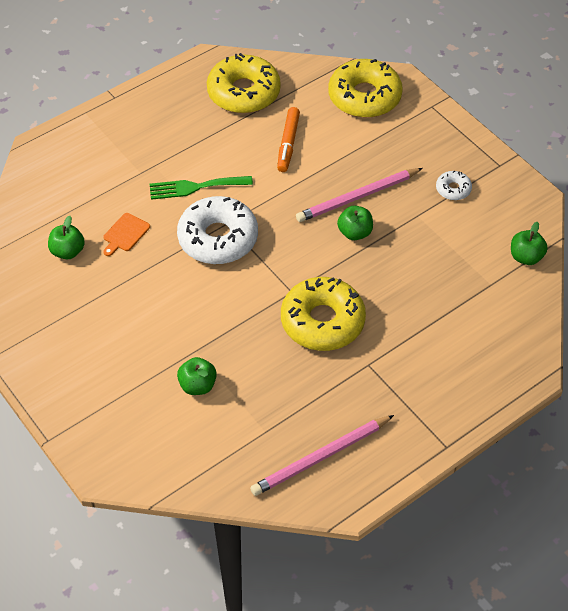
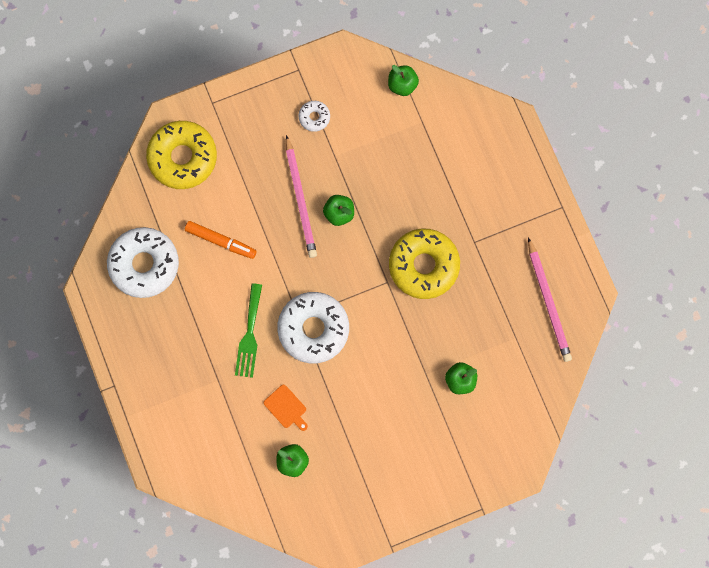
camera: 75 degrees left, 25 degrees up
(243, 92) = (144, 264): yellow donut -> white donut

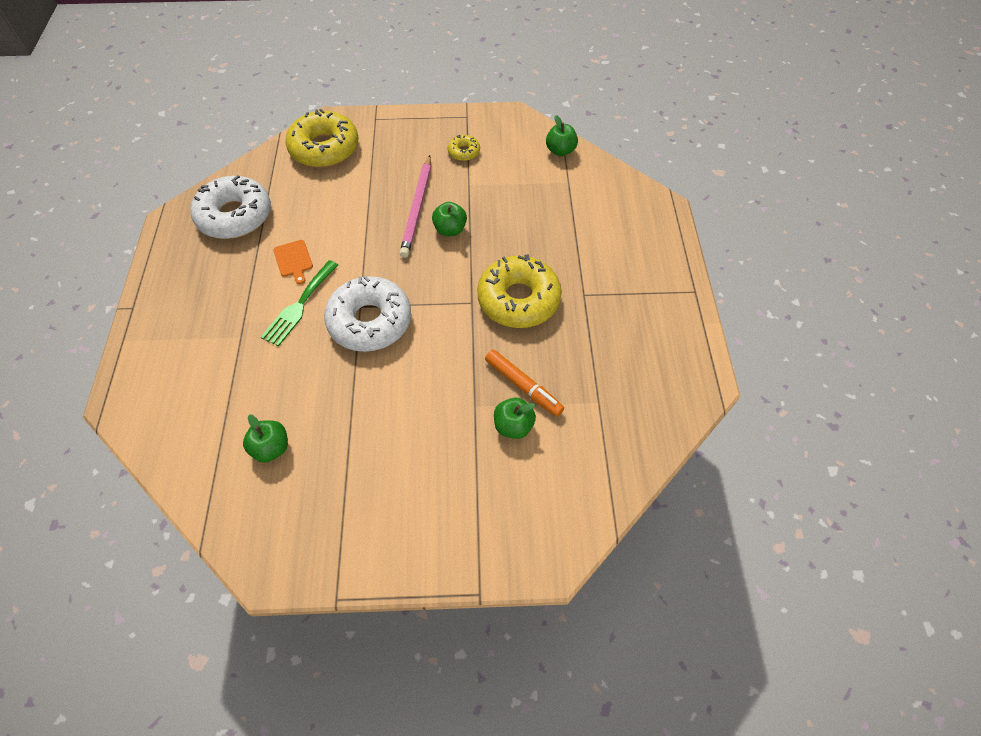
camera: 20 degrees right, 20 degrees down
(221, 241) = (320, 219): orange marker -> orange marker (523, 386)
(286, 407) = (297, 388): orange cutting board -> orange cutting board (294, 260)
(314, 117) = (464, 152): white donut -> yellow donut
(548, 302) = (651, 377): pink pencil -> none

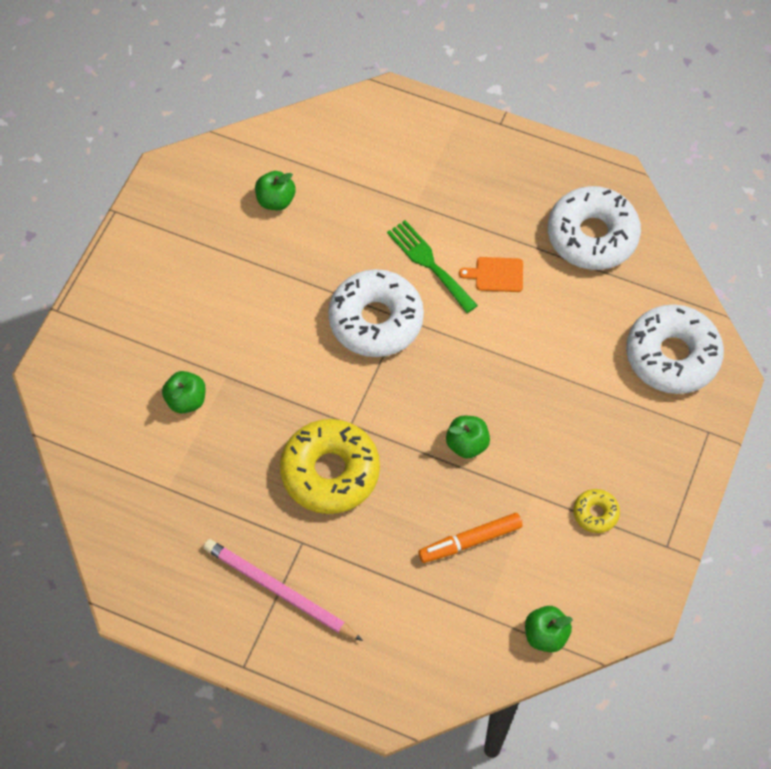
camera: 115 degrees right, 5 degrees up
(324, 148) = (672, 356): yellow donut -> white donut
(417, 208) = (518, 422): pink pencil -> pink pencil (279, 591)
(523, 386) = (223, 428): orange marker -> orange marker (470, 541)

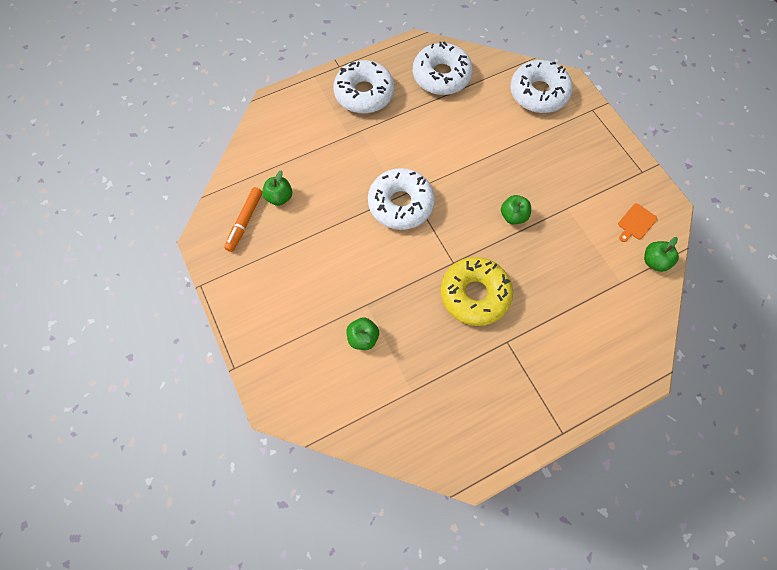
camera: 50 degrees left, 5 degrees up
(279, 591) = (529, 377): pink pencil -> none
(429, 263) = (390, 155): green fork -> none
(470, 541) = (572, 256): orange marker -> orange marker (245, 221)
(487, 177) = (364, 94): none -> white donut
(496, 275) = (425, 131): orange cutting board -> orange cutting board (636, 223)
(595, 513) = (600, 188): yellow donut -> none

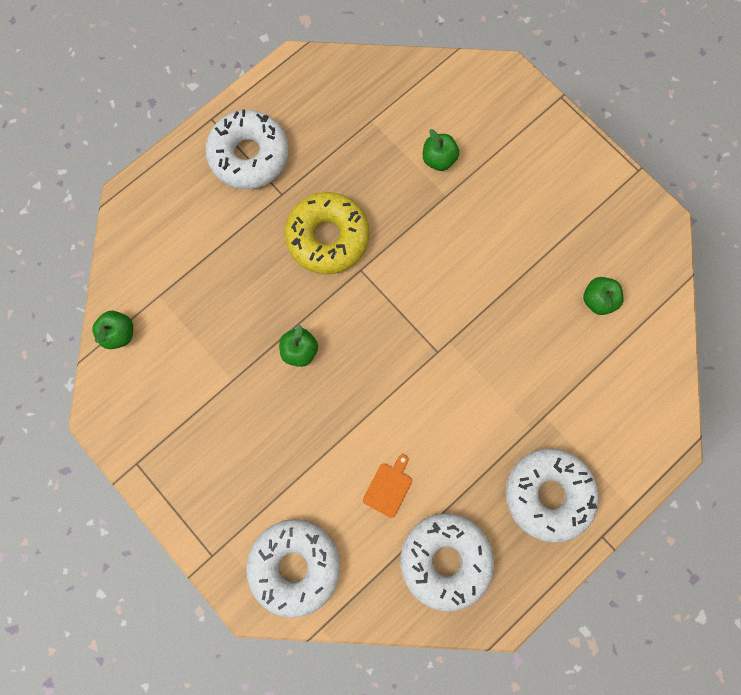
camera: 165 degrees right, 10 degrees up
(245, 221) = (624, 257): orange marker -> none
(400, 204) = (444, 330): white donut -> white donut (249, 156)
(636, 223) = (143, 381): orange cutting board -> orange cutting board (388, 487)

